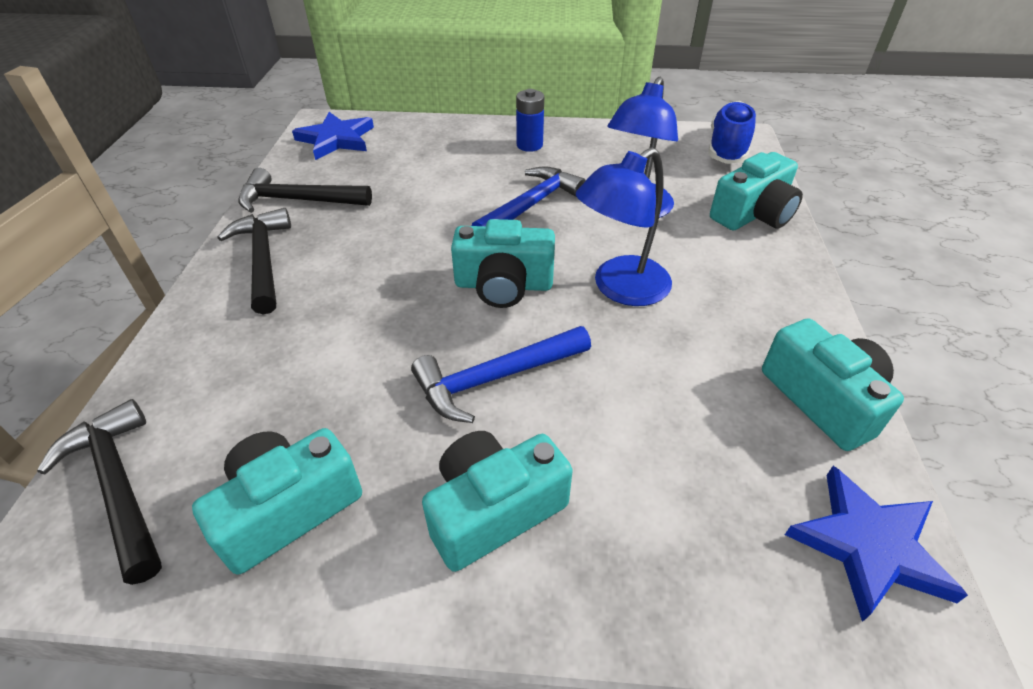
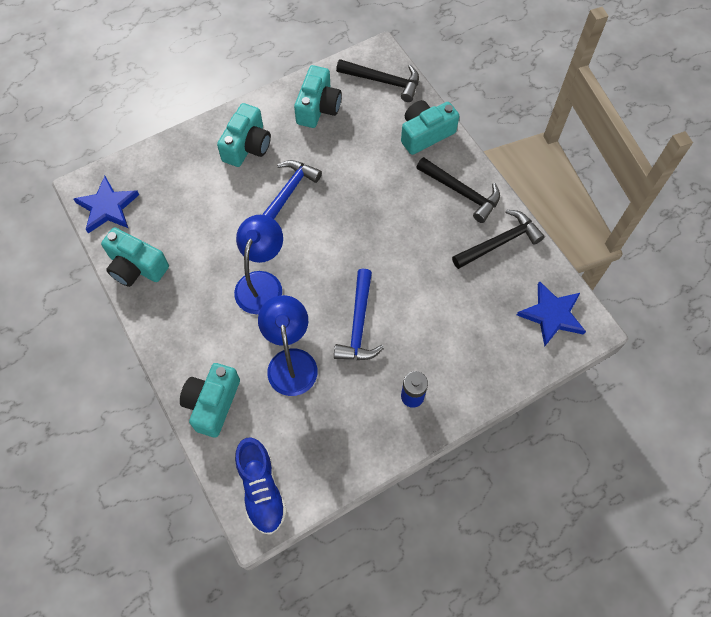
camera: 145 degrees right, 20 degrees up
(503, 285) = (324, 249): turquoise camera -> turquoise camera (425, 134)

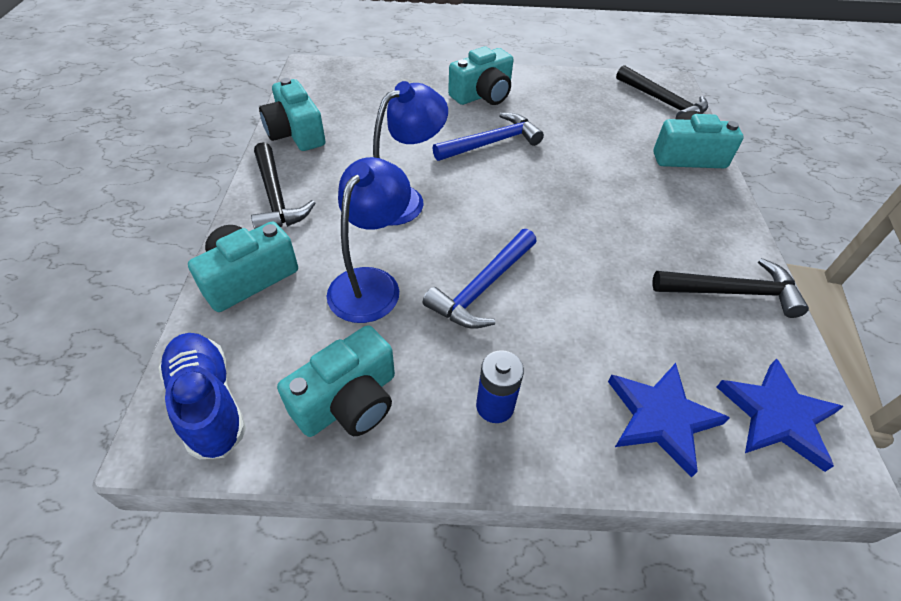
camera: 30 degrees right, 15 degrees down
(107, 207) = (315, 85): blue star -> blue star (661, 417)
(261, 489) = (209, 403): blue shoe -> blue shoe turned 135 degrees clockwise
(318, 107) = (577, 95): turquoise camera -> turquoise camera (349, 401)
(461, 192) = (704, 222): black hammer -> black hammer (276, 197)

